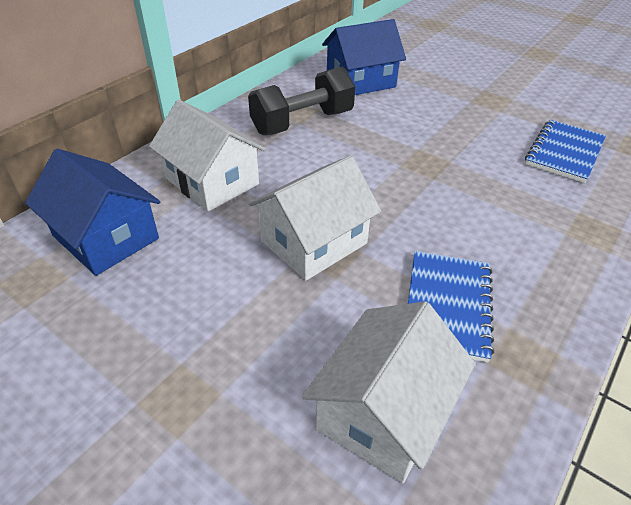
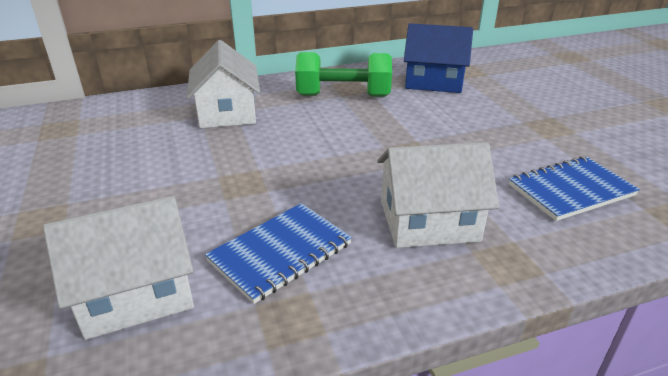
camera: 35 degrees right, 10 degrees down
(106, 237) = (123, 121): blue house -> none
(302, 122) = (343, 96): black dumbbell -> green dumbbell
(314, 242) = (242, 171): white house -> white house (428, 221)

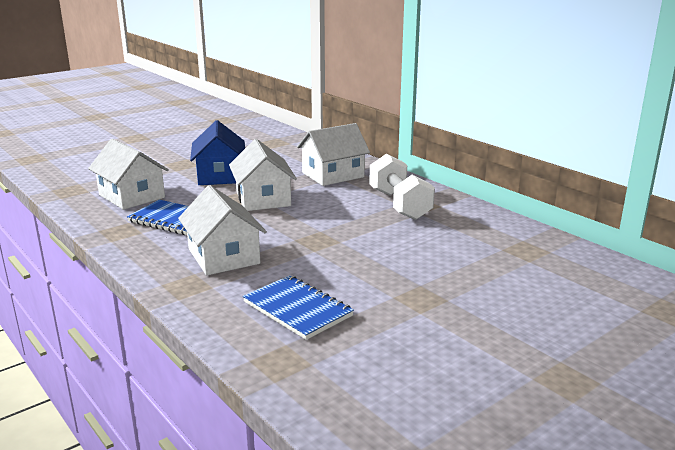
camera: 70 degrees right, 10 degrees down
(262, 167) = (263, 199): none -> white house
(343, 96) = (399, 205): green dumbbell -> white dumbbell
(434, 81) = (475, 236): blue house -> blue house (220, 175)

